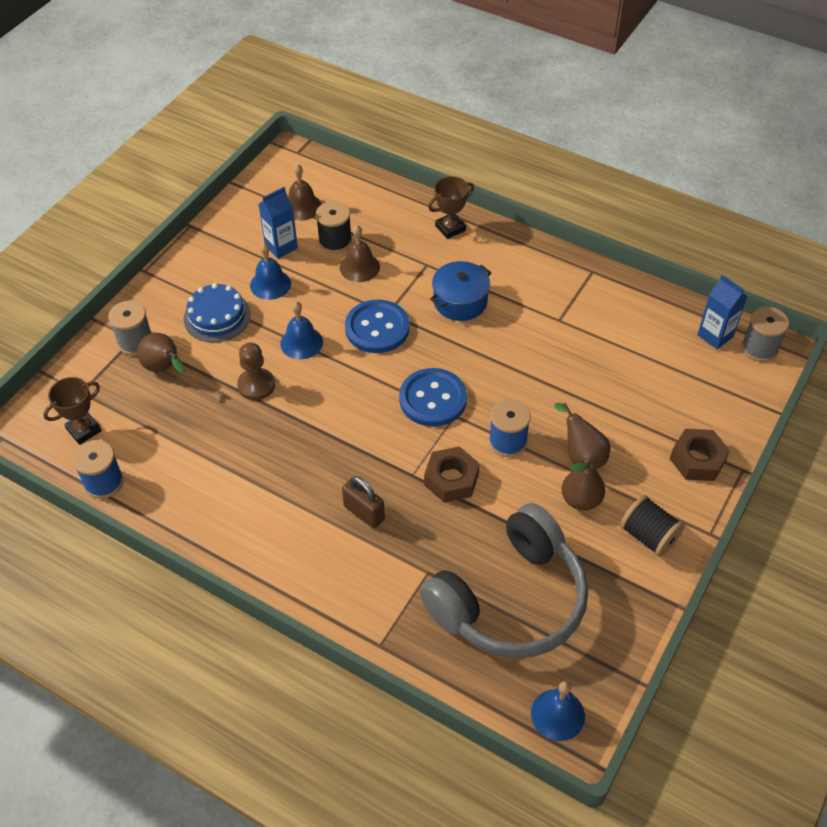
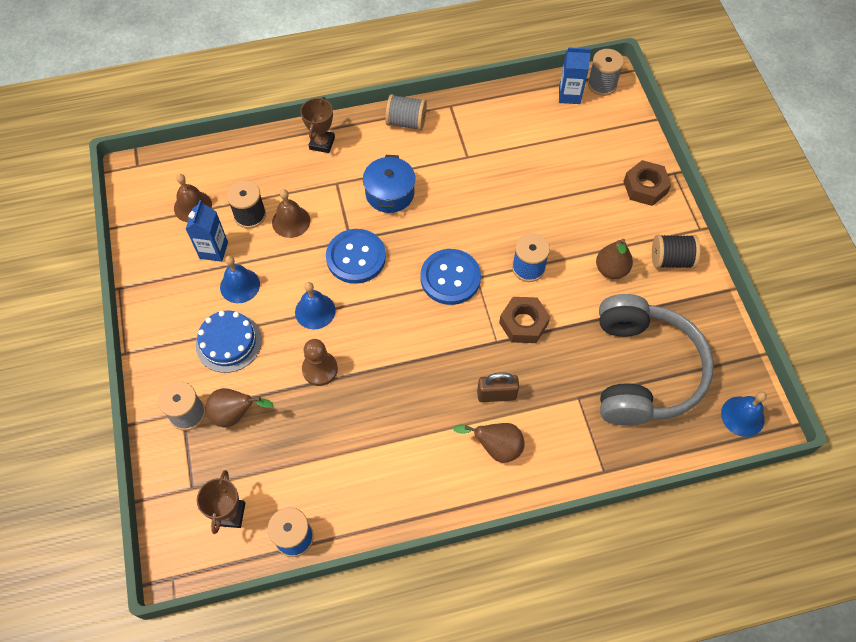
camera: 45 degrees left, 10 degrees up
(538, 258) = (406, 122): none -> grey spool
(582, 456) = (581, 240): brown pear -> brown pear (496, 447)

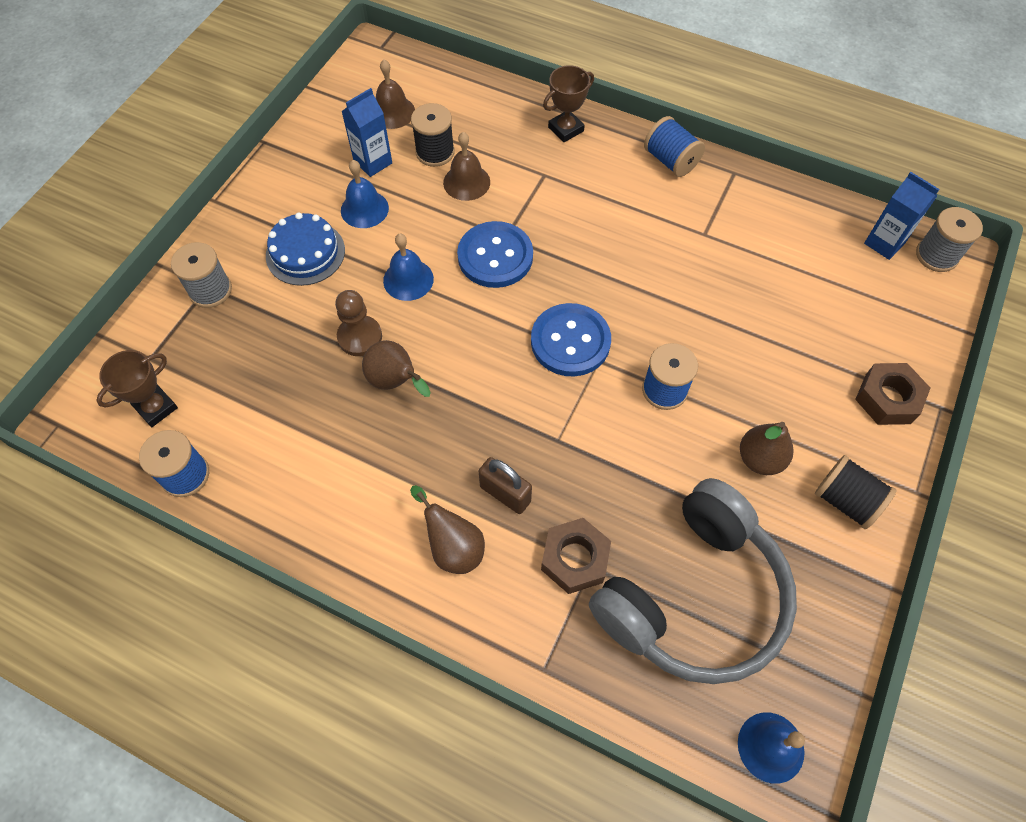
camera: 40 degrees right, 0 degrees up
(235, 414) = (248, 322): brown pear -> brown pear (395, 382)
(390, 193) = (588, 218): blue pot -> none
(406, 122) = (670, 161): grey spool -> blue spool
(523, 323) = (604, 443): brown nut -> brown nut (575, 559)

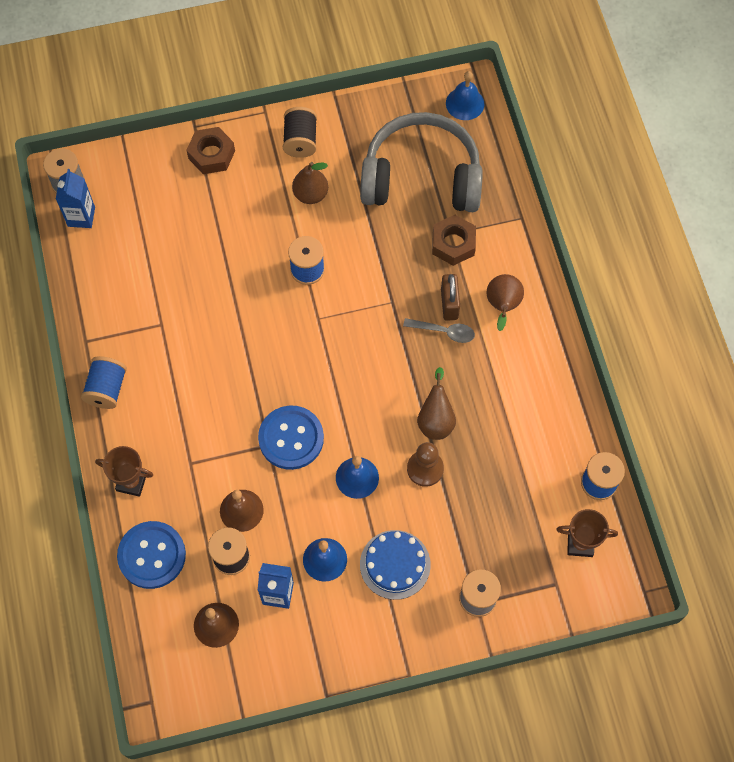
camera: 130 degrees left, 5 degrees up
(479, 463) = (443, 331): none -> grey spoon
(570, 341) = (318, 344): blue button -> blue button (152, 555)

